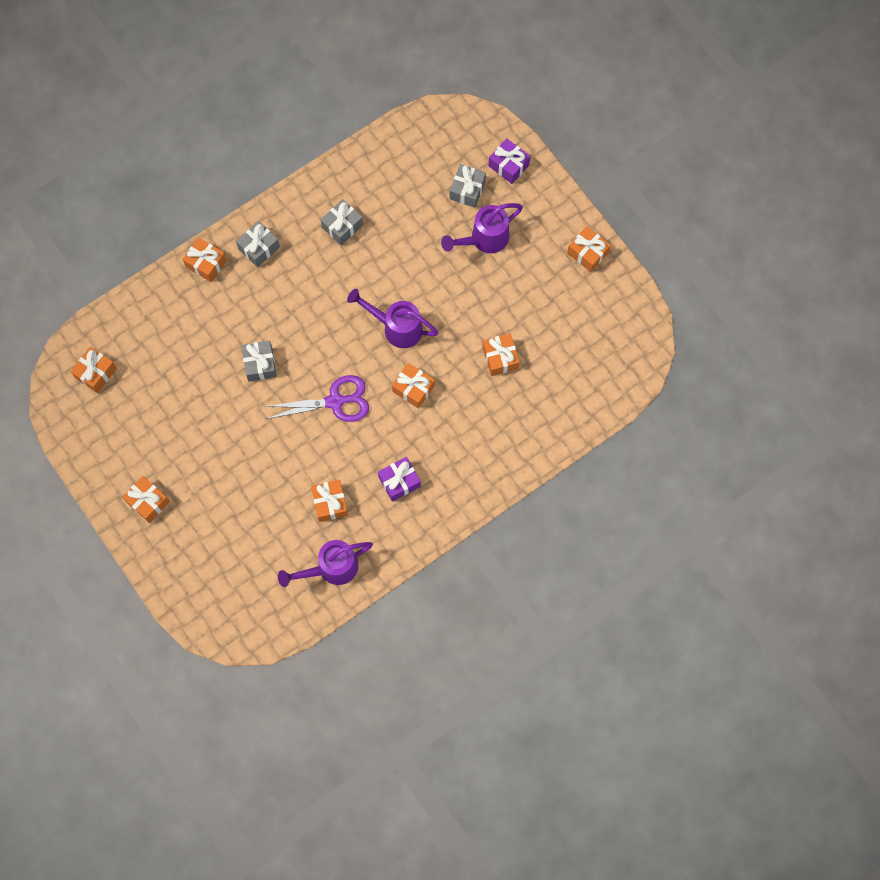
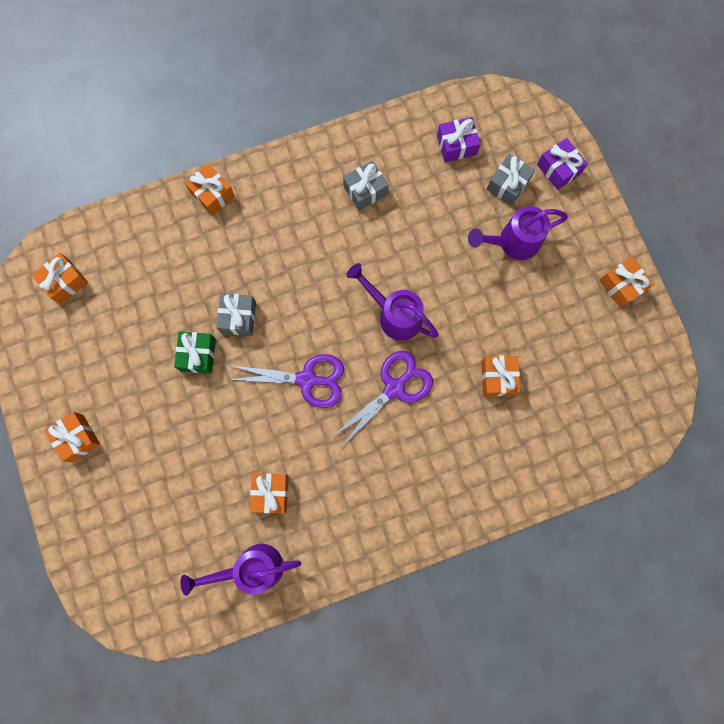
camera: 15 degrees right, 5 degrees up
(233, 405) = (198, 355): none -> green gift
(259, 248) = (272, 191): grey gift -> none
(399, 481) = (352, 489): purple gift -> purple gift (456, 145)
(413, 388) = (394, 387): orange gift -> purple scissors

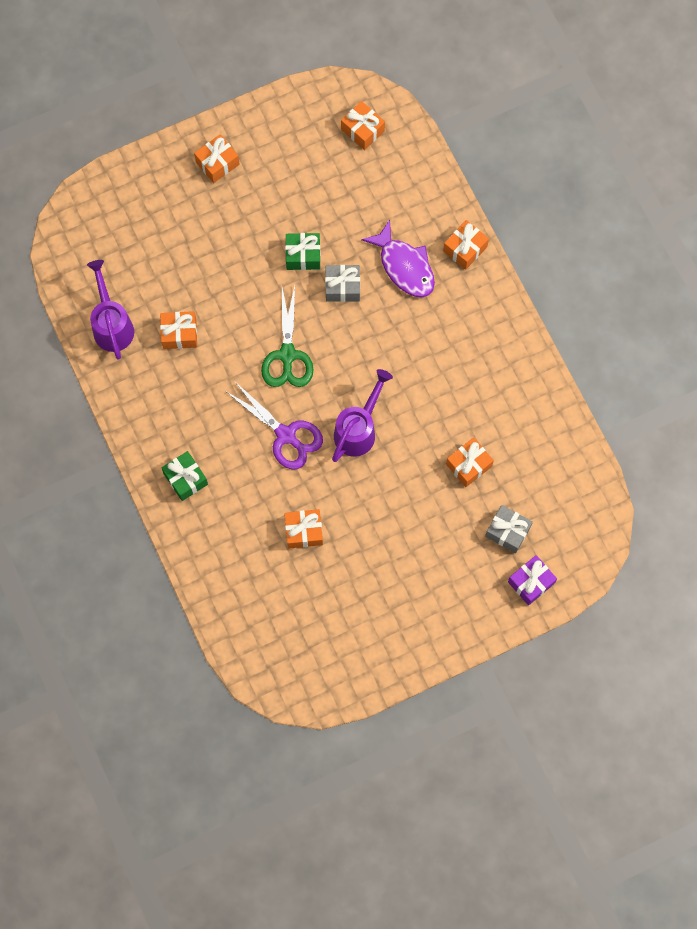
camera: 85 degrees right, 5 degrees down
(223, 254) = (404, 266): none -> purple fish
(307, 379) = (287, 355): purple scissors -> green scissors
(365, 190) = (485, 392): grey gift -> none
(434, 497) = (185, 479): none -> green gift
(456, 145) = (545, 478): purple gift -> none
(512, 242) = (445, 539): purple watering can -> none
(621, 285) = (410, 649): orange gift -> orange gift (469, 465)

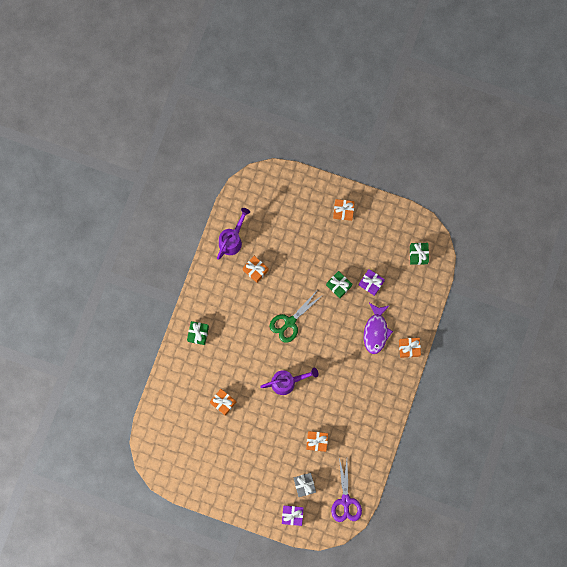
camera: 45 degrees right, 5 degrees up
(286, 435) = (256, 355): purple scissors -> purple scissors (345, 501)
(340, 216) = (371, 283): none -> purple gift
(342, 287) = (341, 315): grey gift -> none
(362, 130) = (418, 255): orange gift -> green gift

